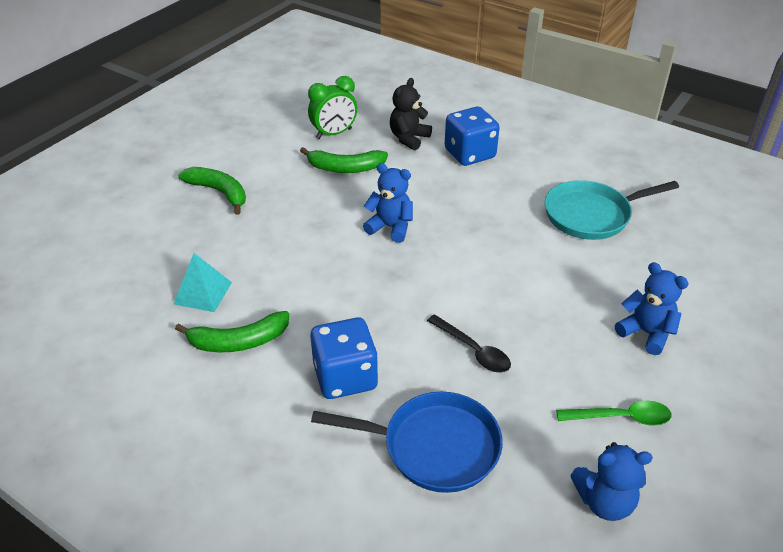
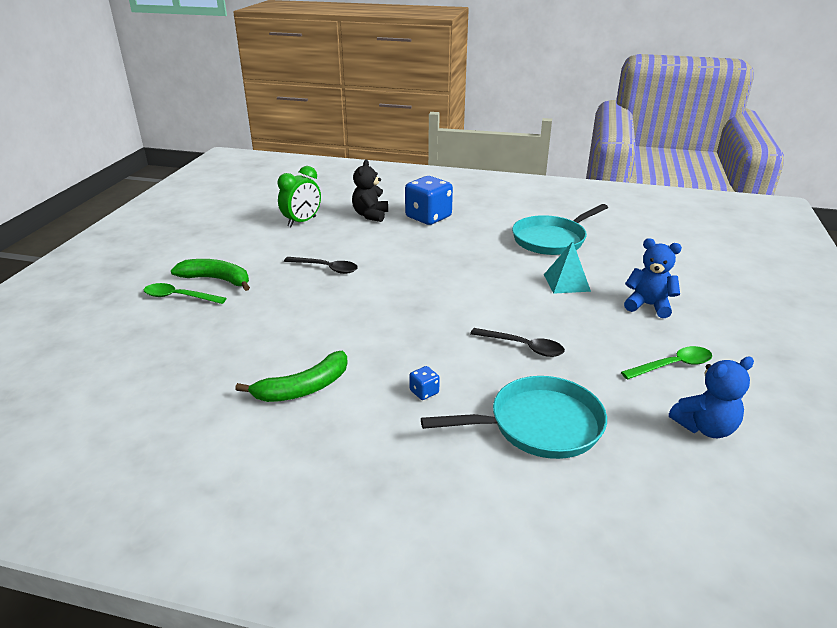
camera: 20 degrees left, 10 degrees down
(177, 206) = (179, 297): none -> green spoon
(203, 293) = (244, 358): turquoise pyramid -> turquoise pyramid (566, 282)
(328, 201) = (326, 268): none -> black spoon
(345, 168) = (327, 243): green banana -> none
(345, 377) = (424, 392): blue dice -> blue dice, size x0.42
(390, 227) = (394, 276): blue teddy bear -> none
(434, 447) = (539, 425): blue pan -> turquoise pan

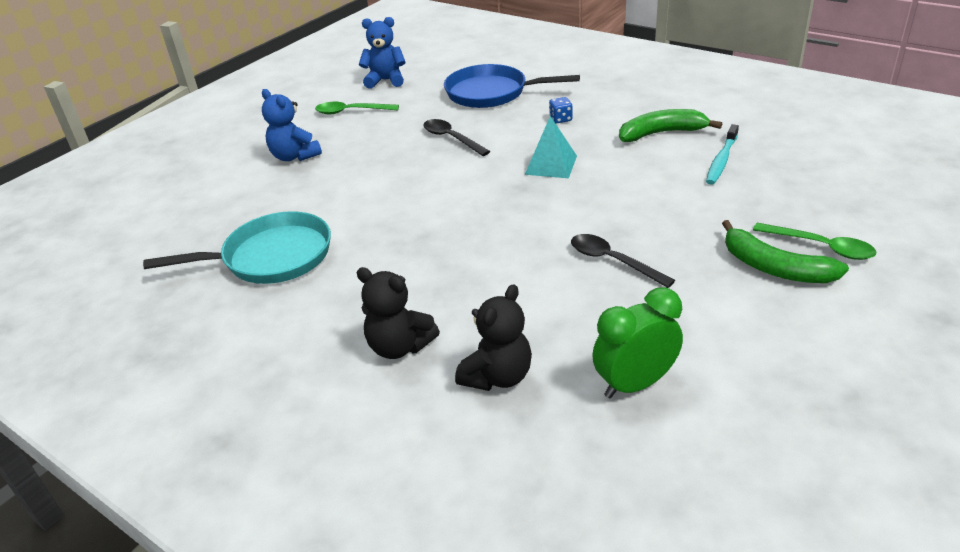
camera: 155 degrees left, 5 degrees up
(241, 362) = (721, 160): none -> turquoise toothbrush
(428, 217) = (399, 347): blue dice -> black teddy bear
(539, 425) = (491, 93): turquoise pan -> blue pan
(566, 282) = (336, 191): turquoise pyramid -> turquoise pyramid (551, 165)

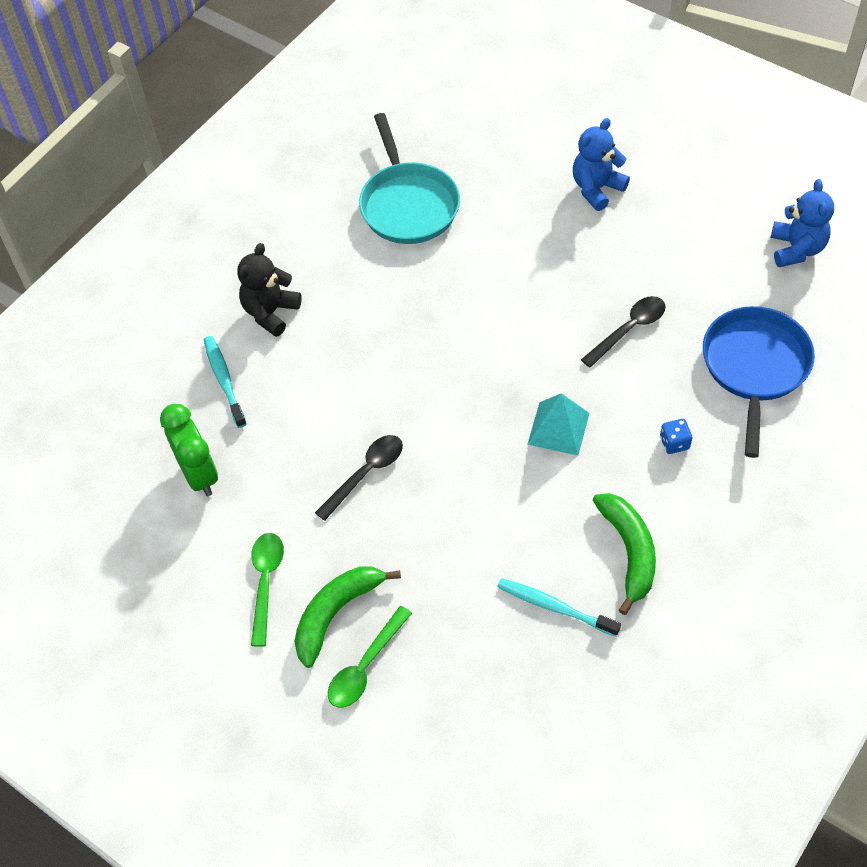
camera: 90 degrees right, 20 degrees up
(351, 112) = (705, 224): green spoon -> green spoon (266, 582)
(497, 376) = (224, 380): black teddy bear -> turquoise toothbrush

